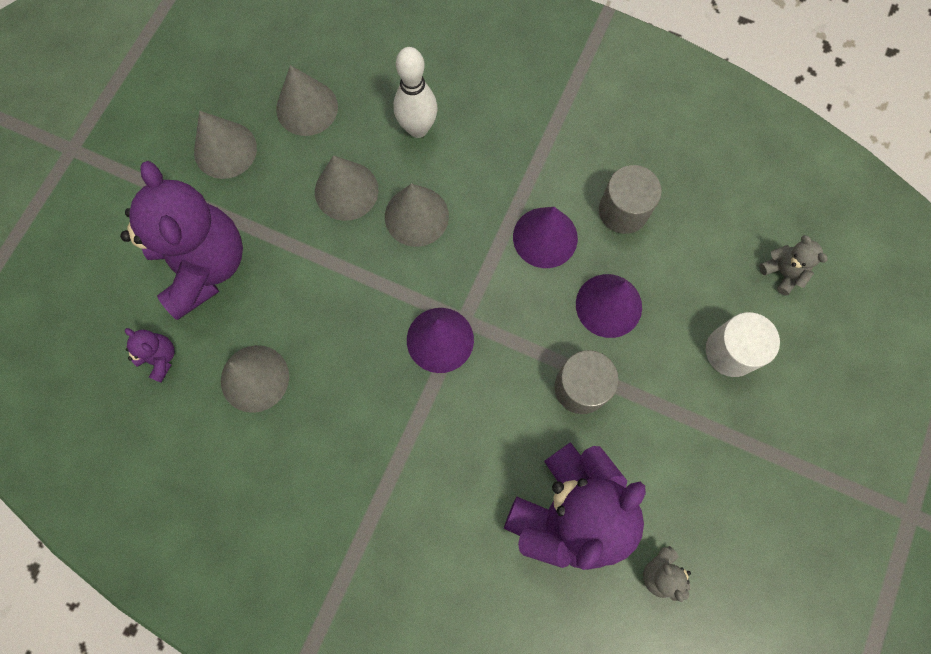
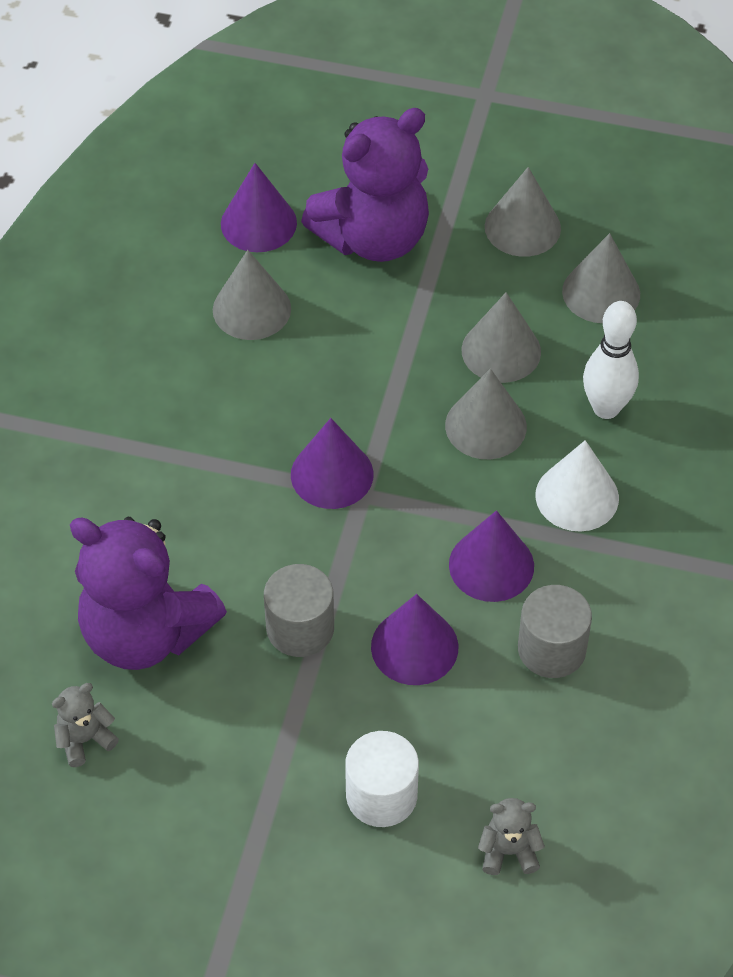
camera: 80 degrees right, 20 degrees down
(160, 358) = (258, 223): purple teddy bear -> purple cone
(494, 166) = (577, 496): none -> white cone
(782, 272) = (509, 851): grey teddy bear -> grey teddy bear turned 135 degrees counterclockwise

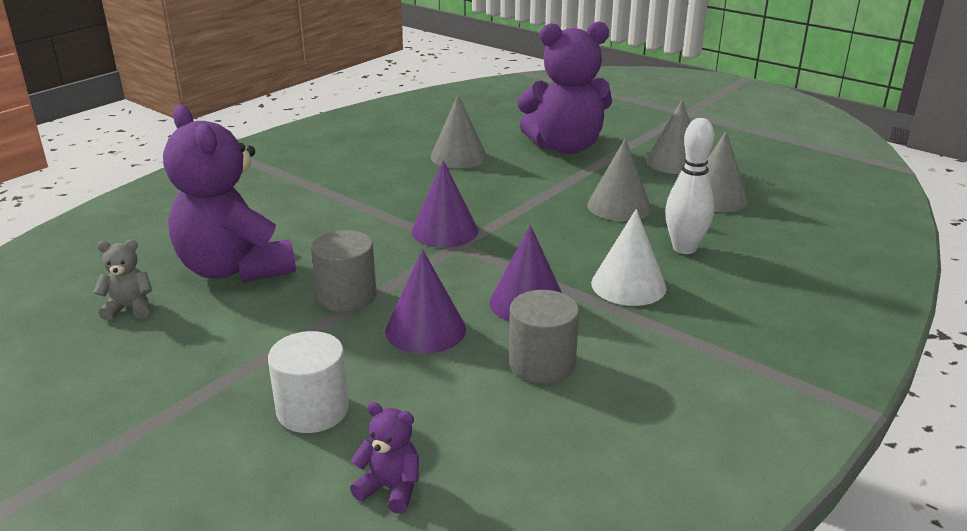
camera: 25 degrees right, 25 degrees down
(258, 223) = (495, 129): purple cone -> none
(485, 426) = (580, 235): grey cone -> none
(509, 851) = (390, 488): grey teddy bear -> purple teddy bear

